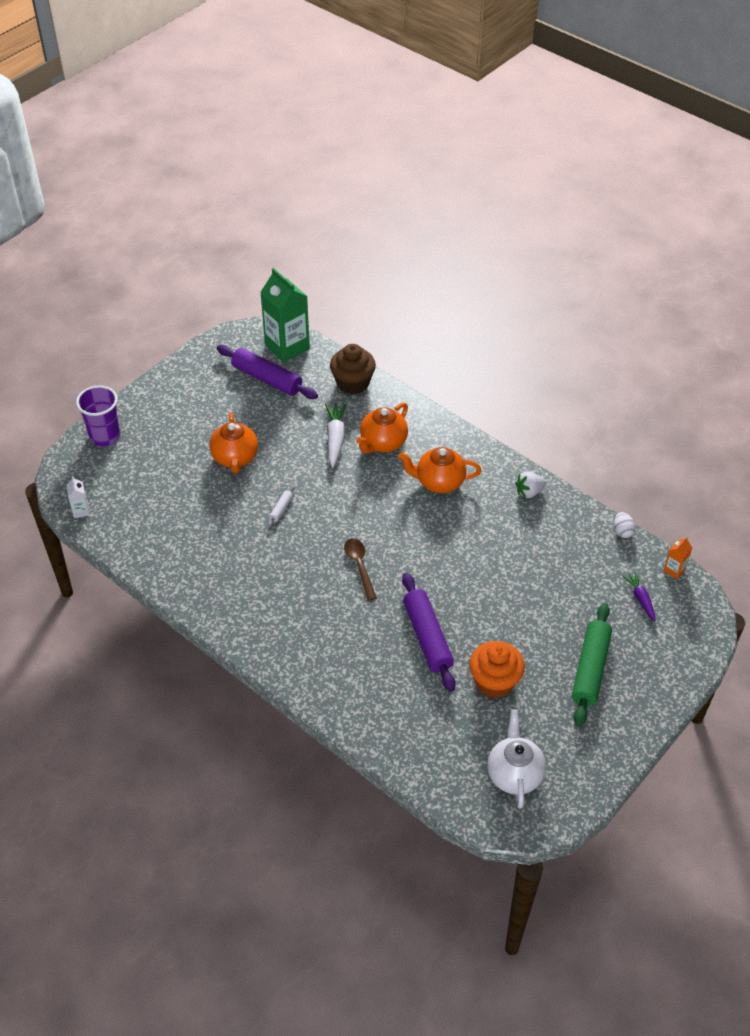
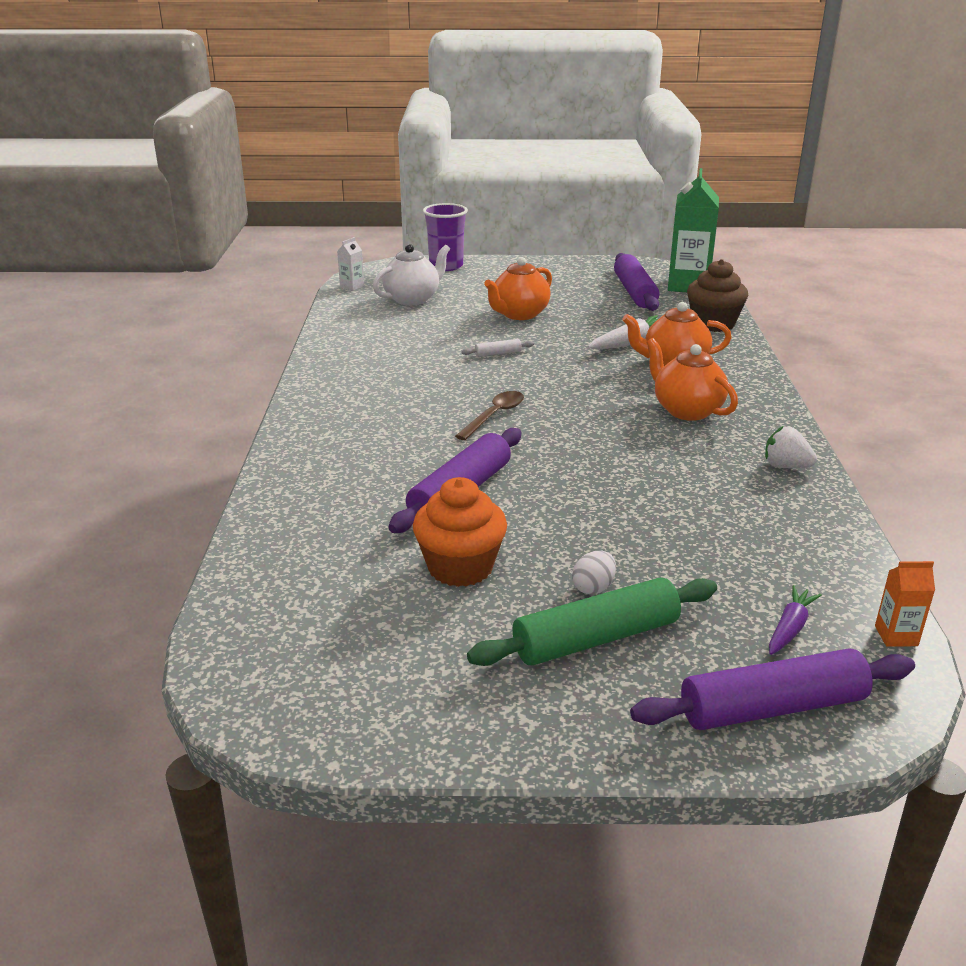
camera: 50 degrees right, 20 degrees down
(514, 774) = (324, 652): white teapot -> white teapot (413, 299)
(622, 531) = (867, 559): white egg -> white egg (593, 588)
(677, 645) = (772, 707): none -> purple rolling pin

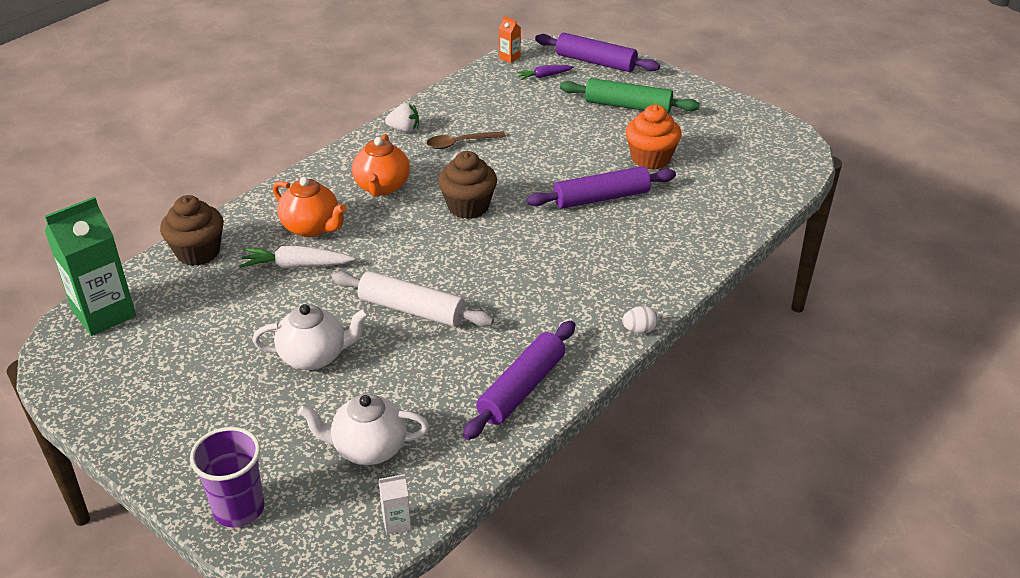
camera: 140 degrees left, 10 degrees up
(494, 416) = (506, 244): brown spoon -> brown spoon (460, 143)
(498, 353) = (412, 309): white rolling pin -> white rolling pin, size x2.28
(519, 314) = (314, 356): orange teapot -> white teapot
(580, 428) = (468, 206): none -> brown cupcake
(593, 588) = (600, 123): white egg -> white egg (639, 330)
(635, 292) = (164, 331): purple rolling pin -> purple rolling pin (521, 388)
(785, 466) = (404, 129): white strawberry -> white strawberry turned 60 degrees counterclockwise

